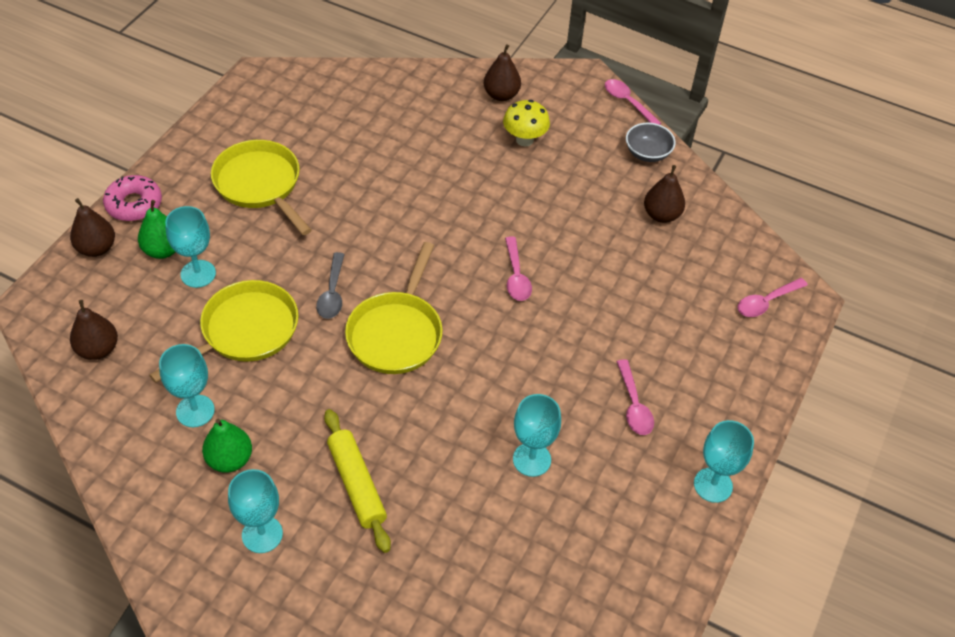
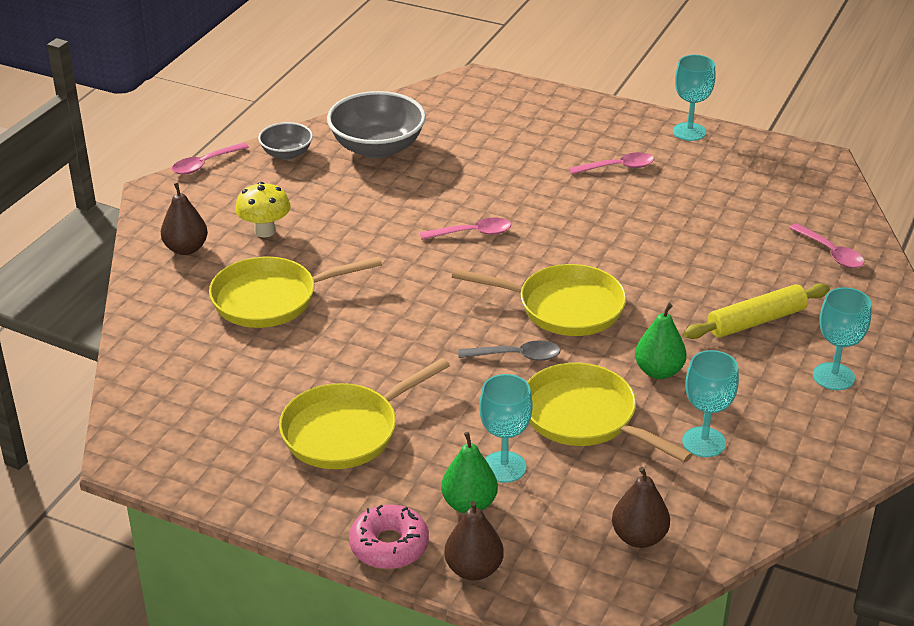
camera: 90 degrees left, 15 degrees down
(230, 459) = (756, 408): green pear -> green pear (658, 371)
(429, 144) = (272, 299): none -> yellow pan
(532, 459) = (694, 221): turquoise goblet -> none
(661, 215) = (377, 148): brown pear -> grey bowl
(766, 302) = (483, 98): pink spoon -> pink spoon (830, 253)

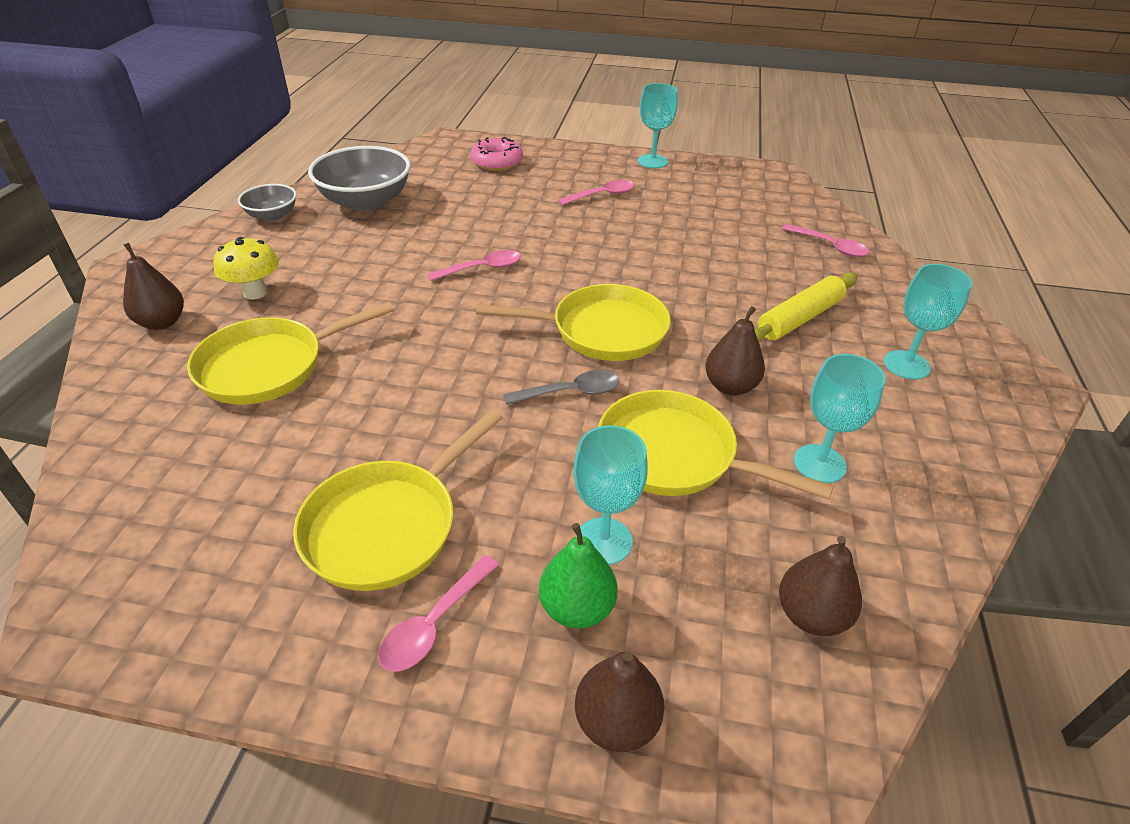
camera: 15 degrees left, 5 degrees up
(205, 164) = (183, 234): pink spoon -> pink spoon (434, 623)
(389, 545) = (484, 705): pink donut -> pink donut (497, 162)
(658, 371) = (730, 386): green pear -> brown pear

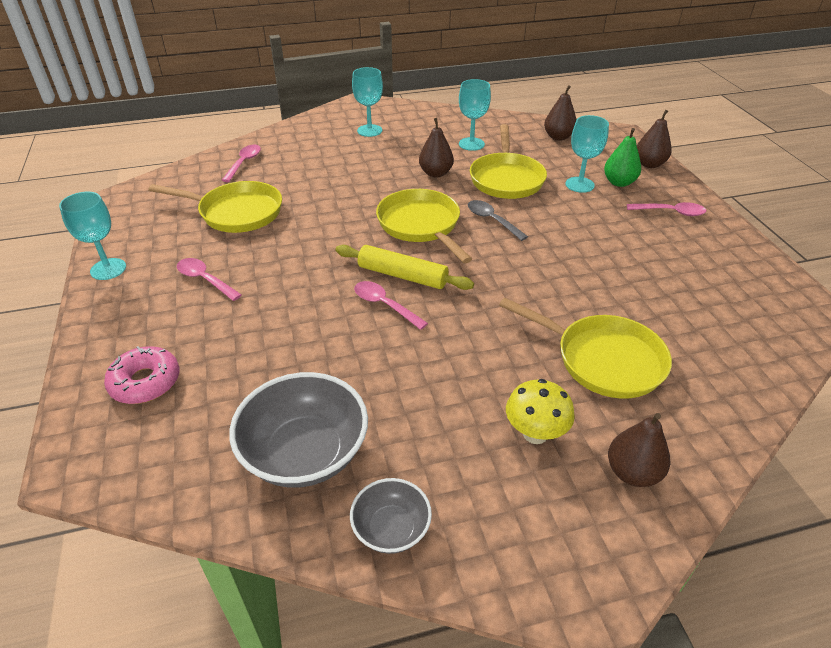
camera: 115 degrees left, 0 degrees up
(388, 525) = (646, 244): yellow pan -> yellow pan (236, 212)
(799, 318) = (348, 163): yellow rolling pin -> yellow rolling pin (402, 275)

